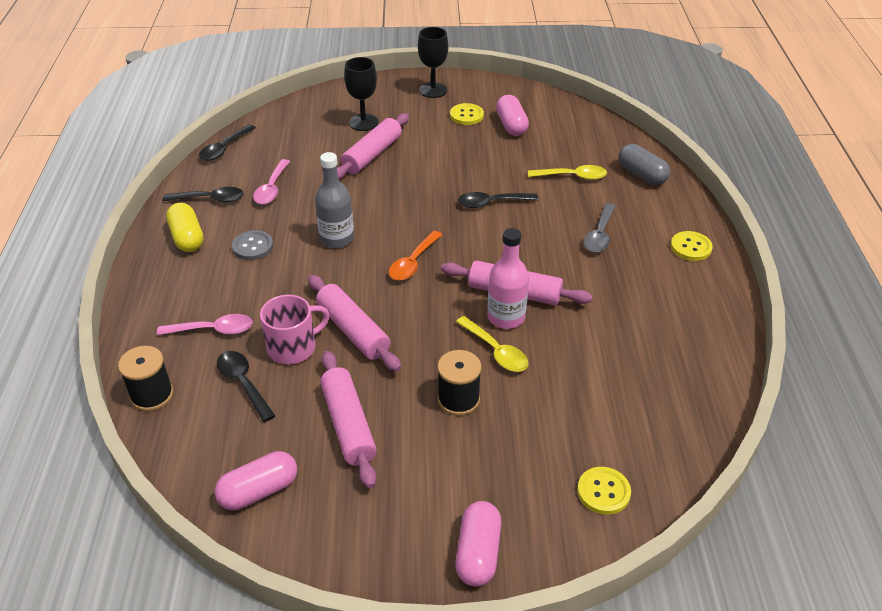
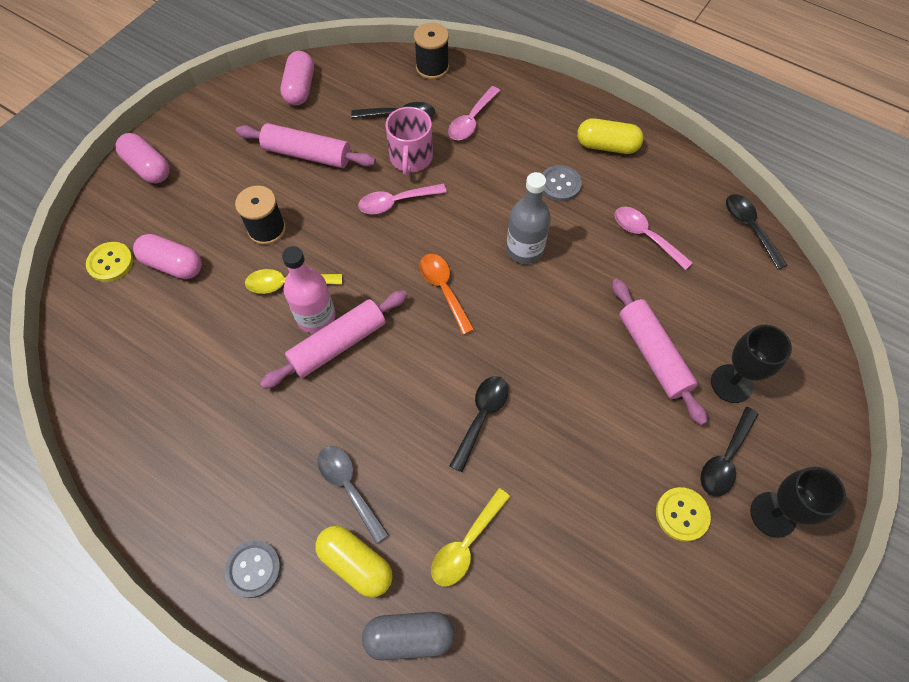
camera: 125 degrees right, 20 degrees up
(210, 199) = (658, 182): black spoon -> black spoon (725, 459)
(353, 331) = (396, 202): pink rolling pin -> pink spoon
(511, 125) = (624, 556): pink capsule -> pink capsule (173, 265)
(635, 210) = (356, 564): none -> yellow capsule
(691, 247) = (253, 569): yellow button -> grey button

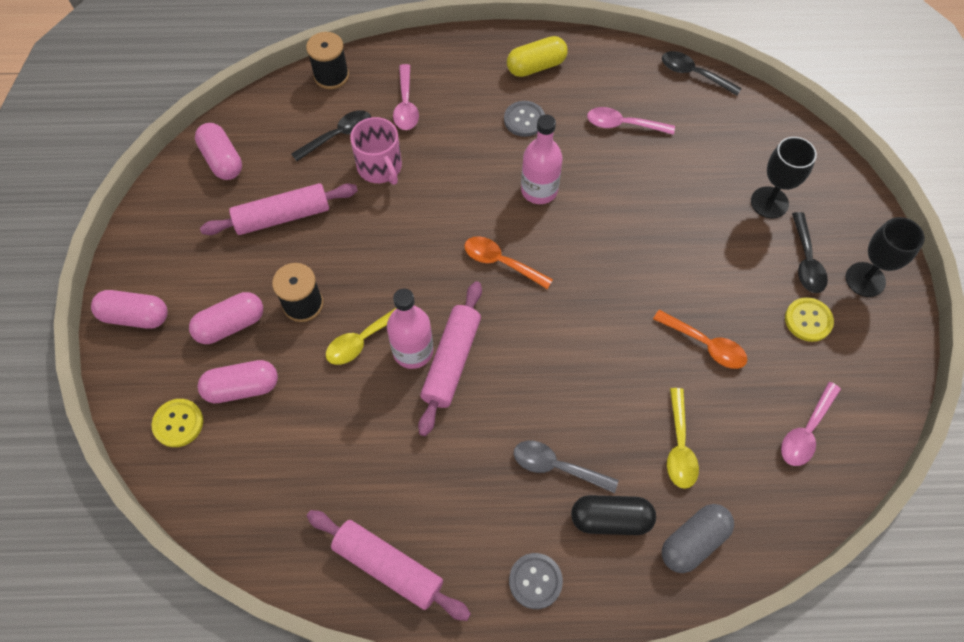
camera: 35 degrees left, 0 degrees up
(204, 213) = (230, 325): none -> pink capsule
(356, 564) = (611, 519): yellow capsule -> black capsule
(396, 202) = (399, 213): pink spoon -> pink spoon (806, 431)
(481, 417) = (613, 344): black spoon -> none
(524, 249) = (539, 190): grey bottle -> pink bottle
(564, 471) = (705, 344): none -> orange spoon
(653, 354) = (699, 215): pink rolling pin -> pink rolling pin (388, 567)

